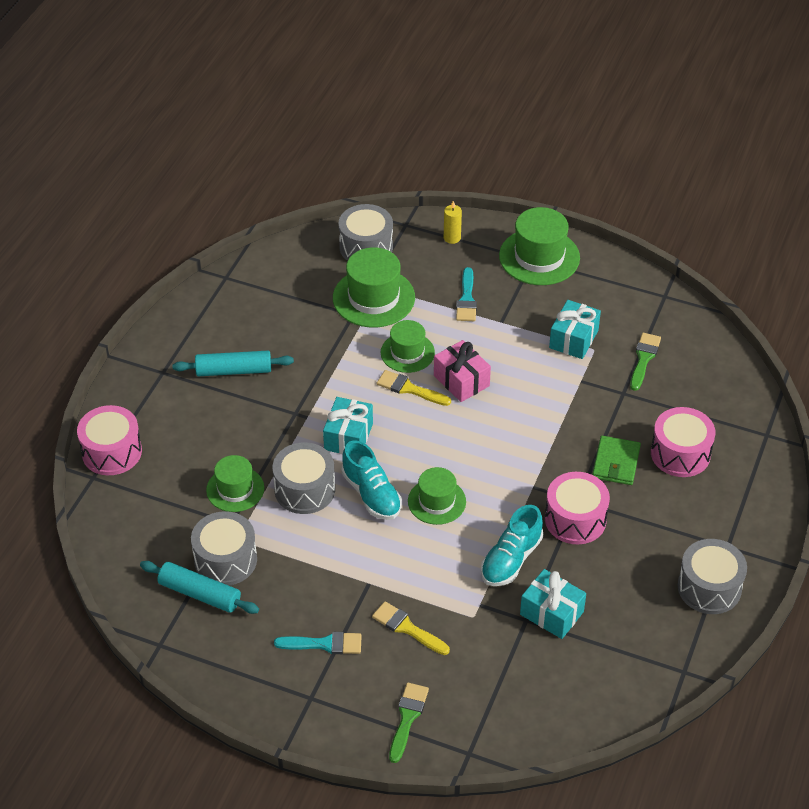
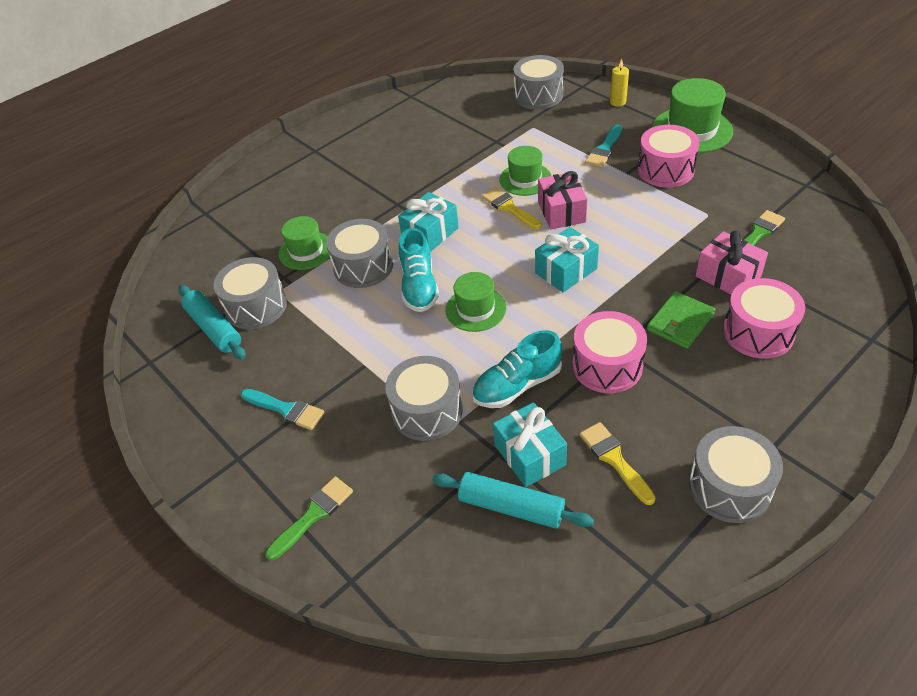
camera: 30 degrees right, 0 degrees up
(112, 452) = (233, 198): pink drum -> pink drum (665, 170)
(233, 371) = (370, 161): turquoise rolling pin -> turquoise rolling pin (511, 507)
(373, 298) = (521, 132): green hat -> none
(407, 628) = (373, 420): yellow brush -> yellow brush (614, 459)
(448, 605) = (427, 411): none -> grey drum
(573, 339) = (691, 201): turquoise gift -> turquoise gift (566, 271)
(636, 408) = (728, 276): none -> pink gift

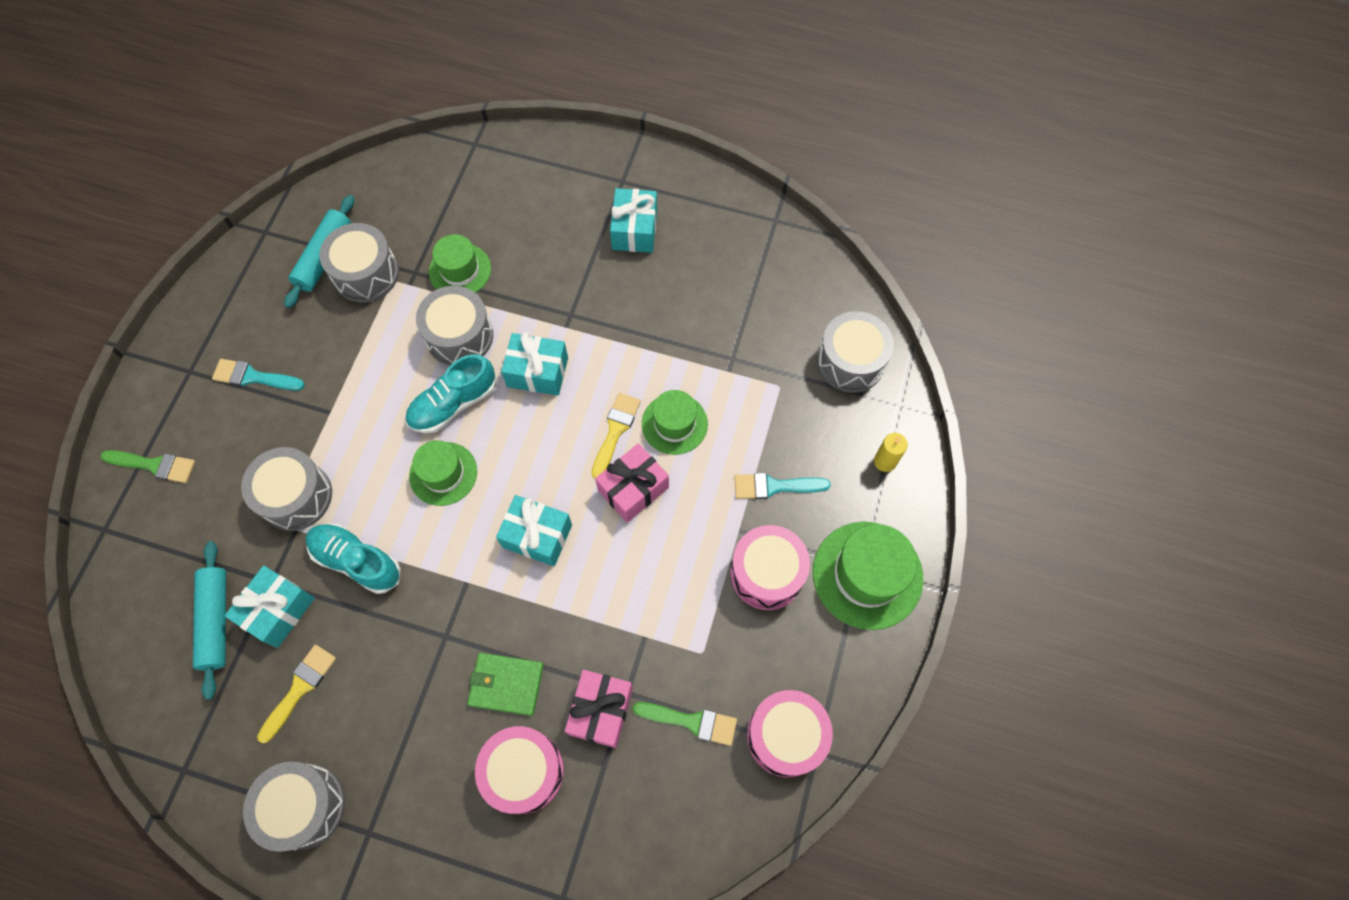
camera: 55 degrees right, 20 degrees up
(286, 409) = (254, 377): turquoise brush -> turquoise brush turned 105 degrees clockwise
(359, 155) = (634, 230): none -> turquoise gift
(607, 365) = (415, 634): pink drum -> pink drum (786, 736)

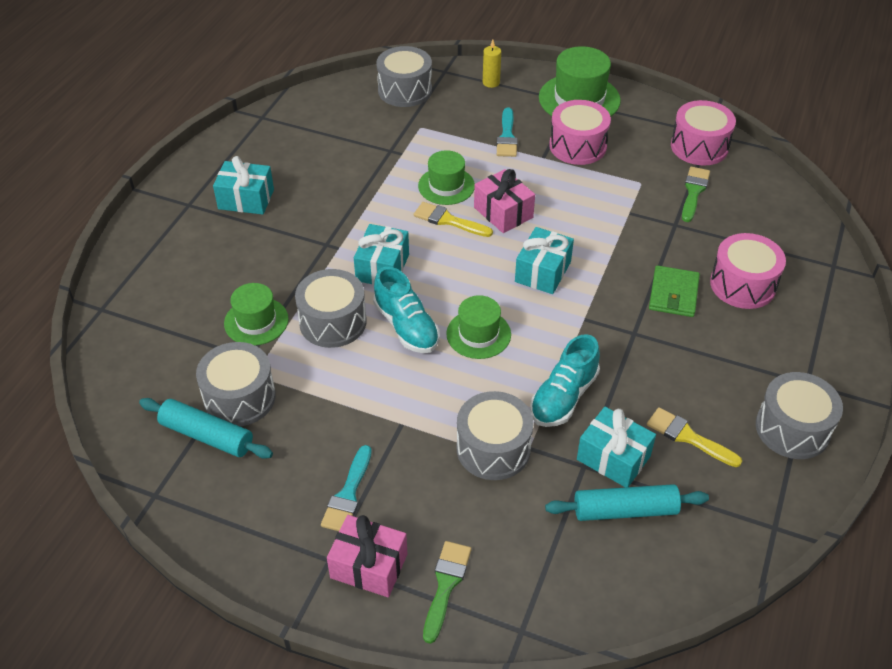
camera: 85 degrees left, 20 degrees down
(601, 711) = (690, 239): pink gift -> pink gift (369, 566)

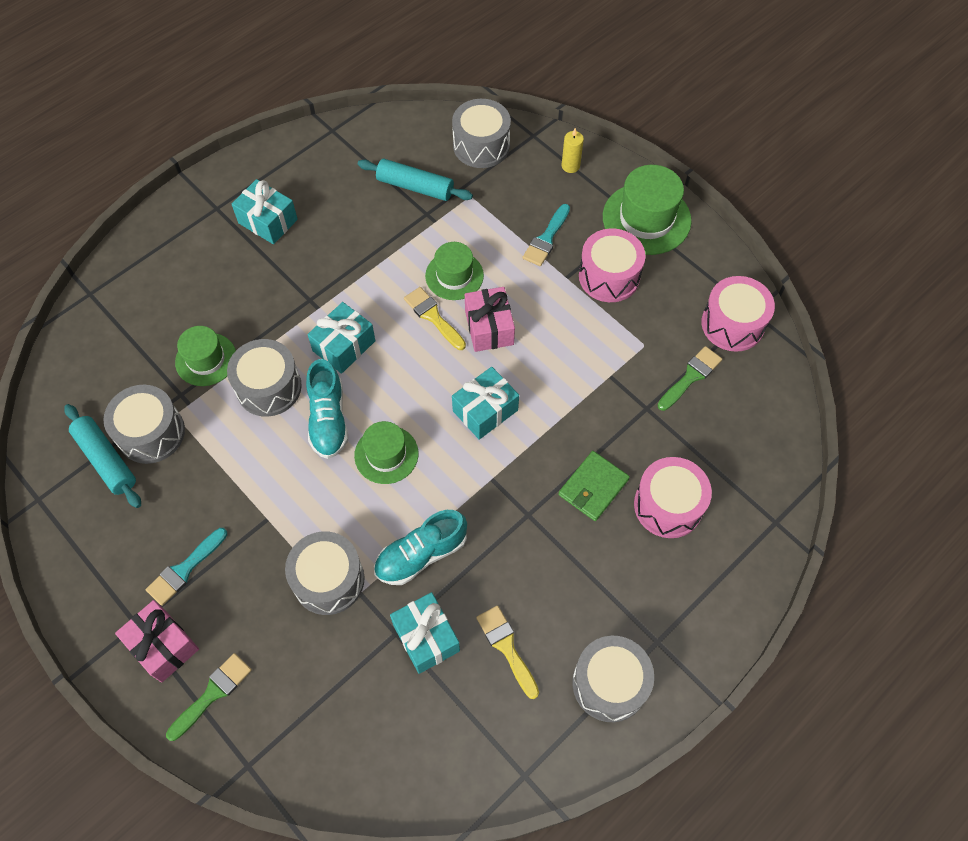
camera: 25 degrees right, 15 degrees up
(625, 510) = (403, 695): turquoise rolling pin -> turquoise rolling pin (415, 187)

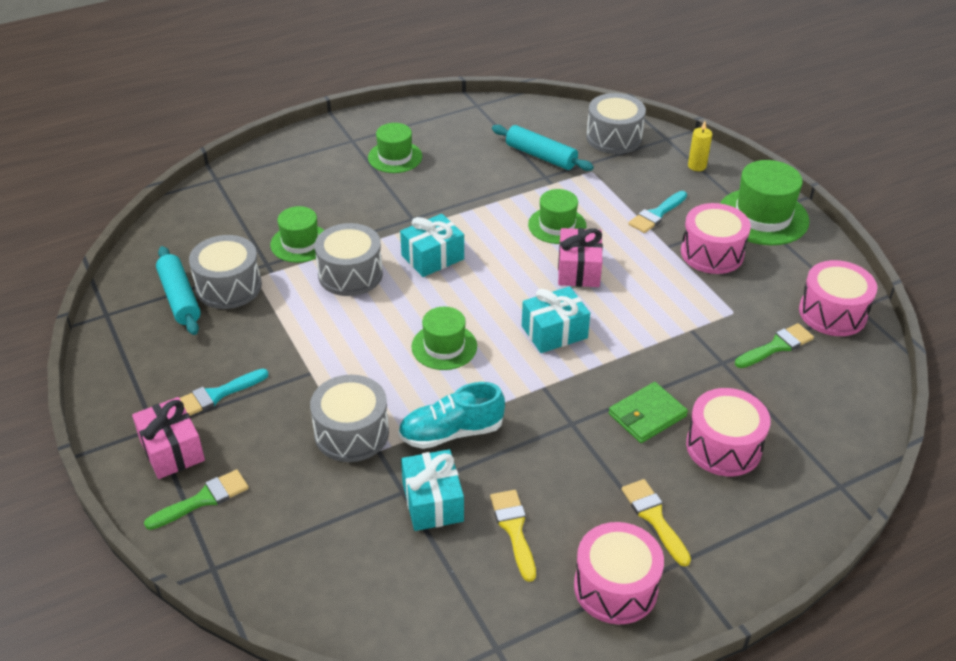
camera: 15 degrees right, 20 degrees down
(268, 221) = (395, 157): turquoise gift -> green hat
(328, 419) = (397, 309): turquoise shoe -> none
(433, 316) = (526, 252): yellow brush -> yellow brush (654, 518)
(609, 683) = (615, 587): grey drum -> pink drum

